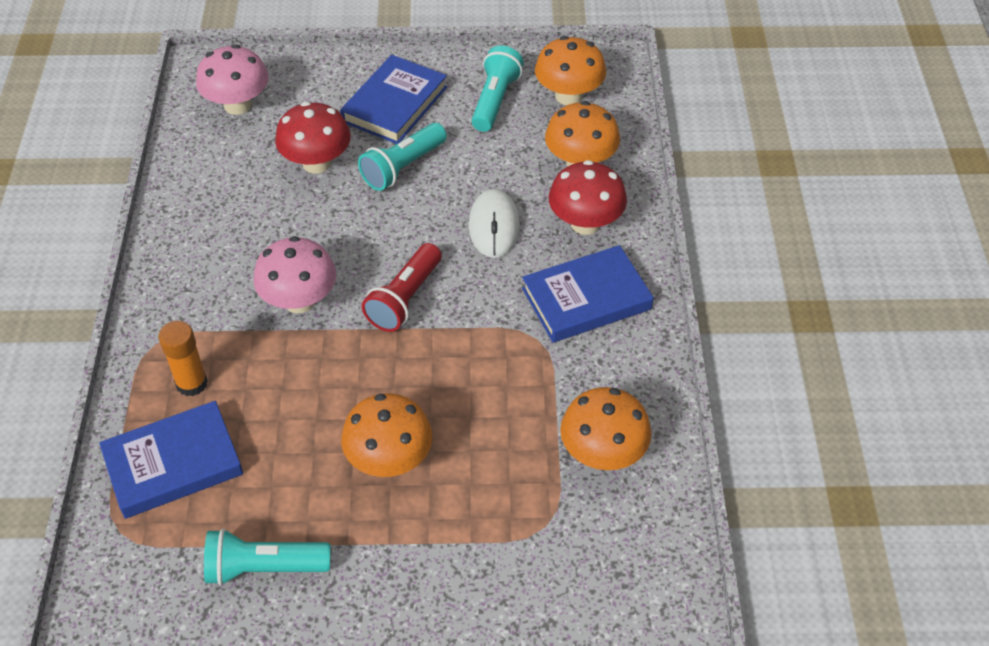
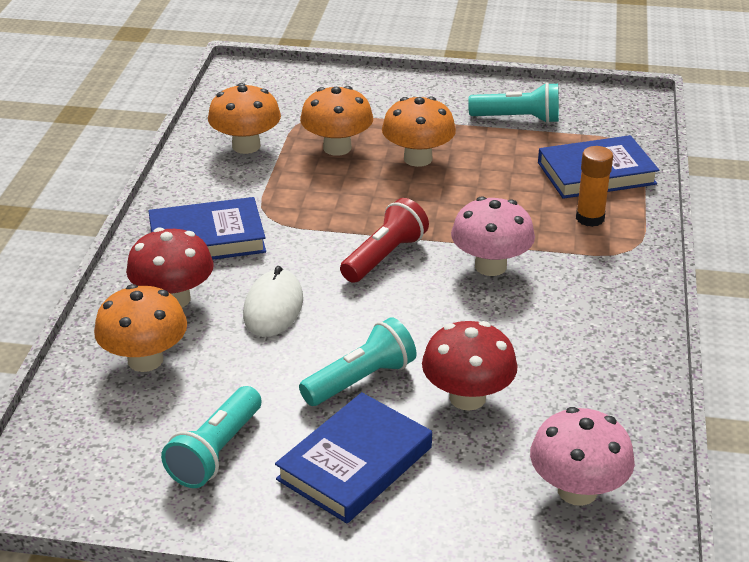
camera: 170 degrees left, 15 degrees down
(568, 96) = (114, 446): orange mushroom -> orange mushroom (337, 148)

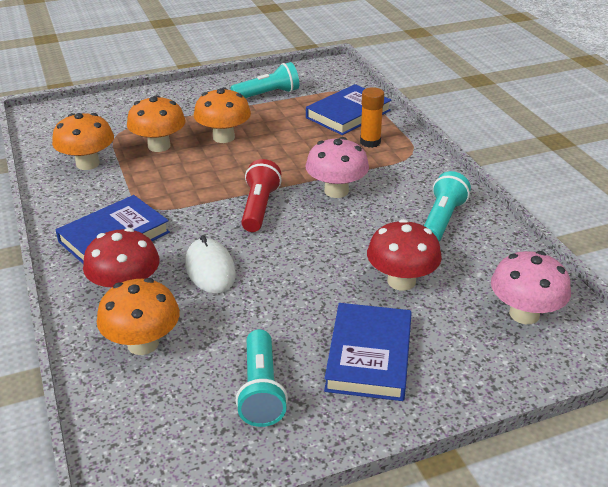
camera: 30 degrees left, 0 degrees up
(361, 380) = (320, 296): turquoise flashlight -> turquoise flashlight (442, 220)

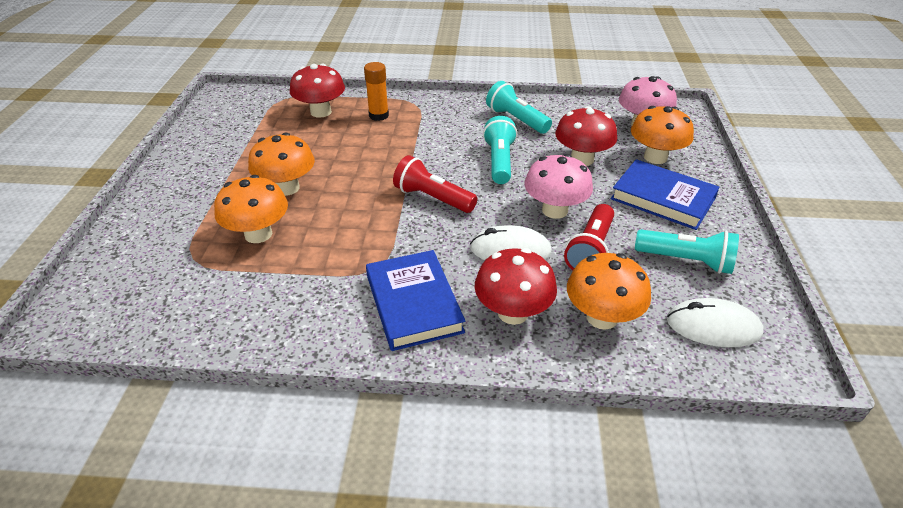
camera: 65 degrees left, 5 degrees up
(87, 163) = (240, 297): orange mushroom -> orange mushroom (655, 157)
(163, 424) = (713, 326): none -> white mouse
(239, 318) = (590, 250): none -> red flashlight
(268, 95) = (233, 142): turquoise flashlight -> turquoise flashlight (499, 161)
(336, 191) = (439, 152): pink mushroom -> pink mushroom (555, 210)
(348, 114) = (321, 112): blue book -> red mushroom

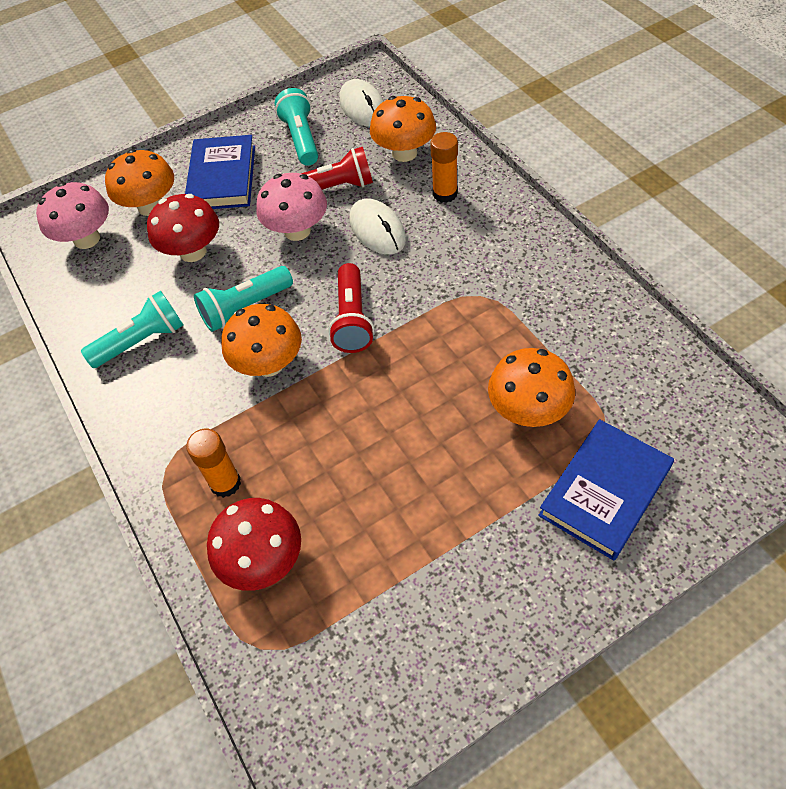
camera: 120 degrees left, 15 degrees up
(287, 188) = (444, 451): orange mushroom -> orange mushroom (269, 364)
(413, 303) = (492, 247): blue book -> blue book (605, 492)
(513, 312) = (445, 194): red mushroom -> orange glue stick
(516, 120) = (142, 341): turquoise flashlight -> turquoise flashlight turned 135 degrees counterclockwise

